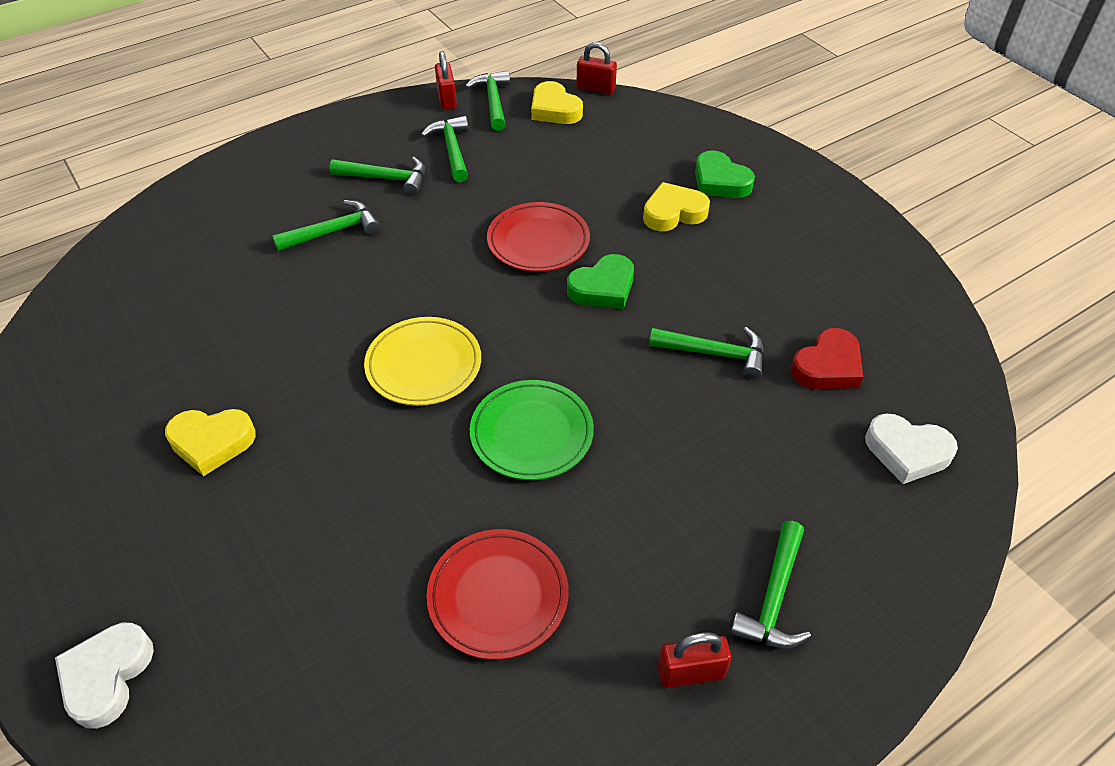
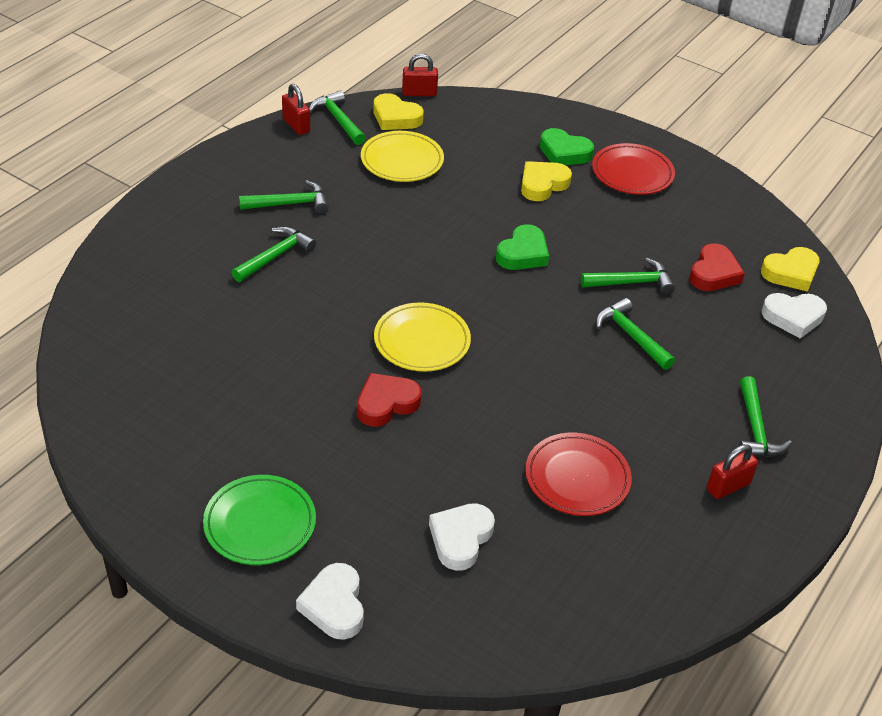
camera: 25 degrees left, 5 degrees down
(212, 442) = (293, 436): yellow heart -> yellow heart (791, 273)
(307, 635) = (460, 539): none -> white heart
(336, 430) = (386, 403): none -> red heart
(452, 150) = (330, 168): green hammer -> green hammer (631, 336)
(531, 433) = (534, 369): green plate -> green plate (260, 523)
(532, 156) = (402, 160): none -> yellow plate
(538, 241) = (451, 229): red plate -> red plate (632, 173)

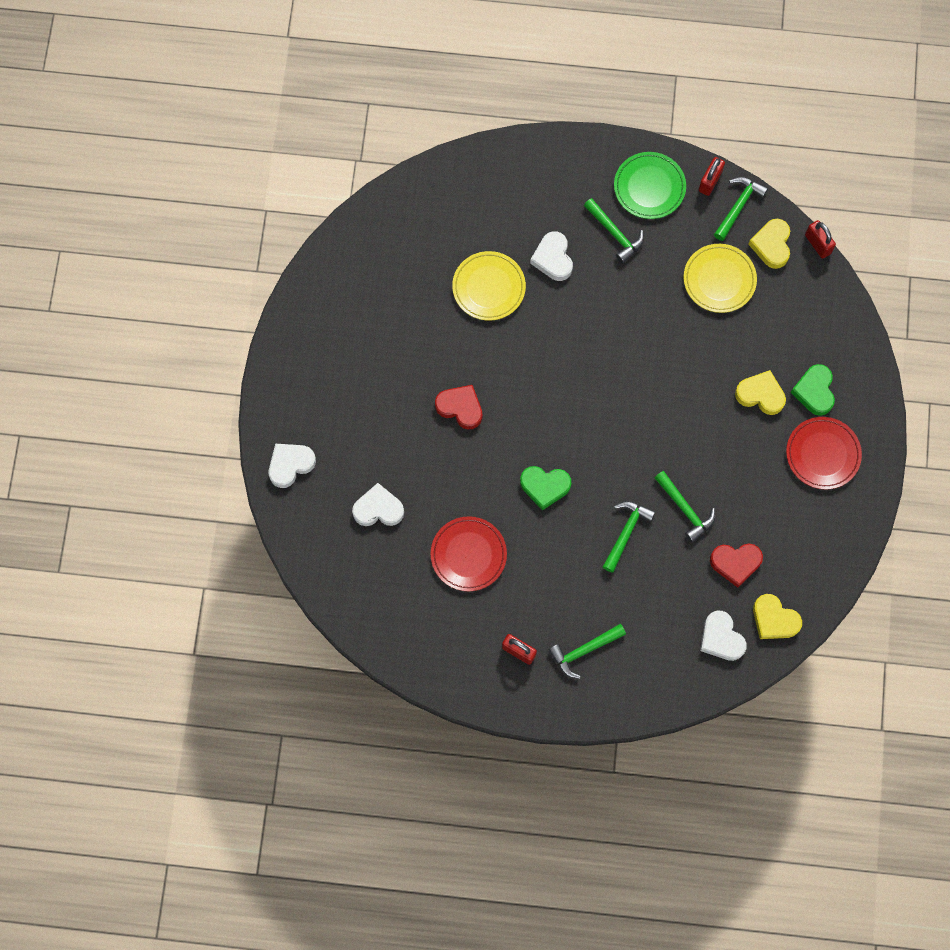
camera: 65 degrees right, 30 degrees up
(260, 523) = (322, 391): green plate -> green plate (649, 187)
(275, 256) = (553, 258): green hammer -> white heart
(422, 341) = (531, 399): yellow plate -> yellow plate (488, 287)
(523, 253) = (667, 419): green heart -> green heart (545, 486)

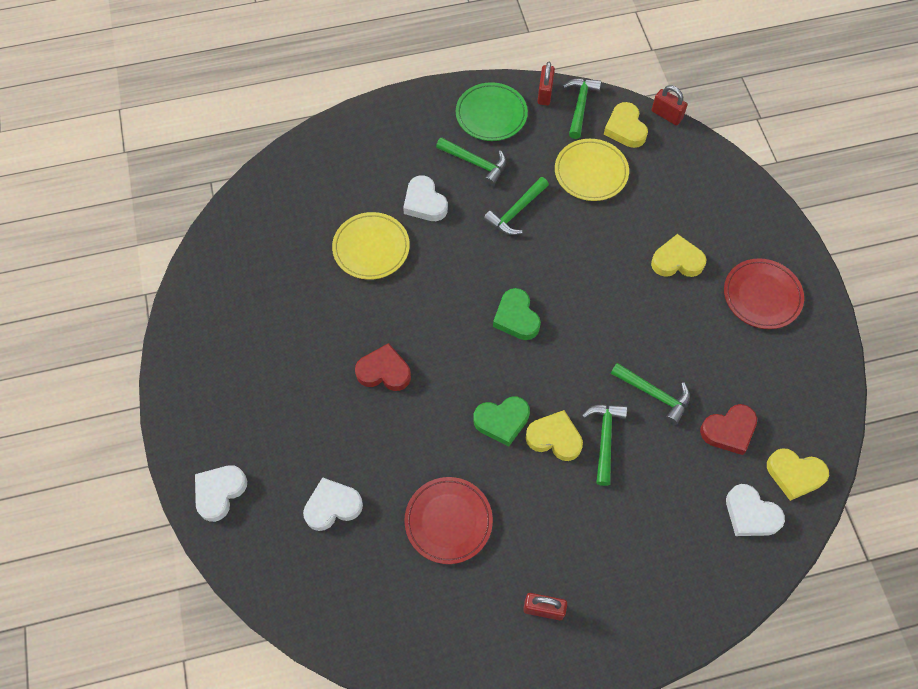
camera: 20 degrees left, 10 degrees down
(583, 517) = (554, 438): none -> yellow heart
(584, 650) = (614, 581): green hammer -> green hammer (516, 211)
(814, 391) = (726, 241): green heart -> green heart (516, 317)

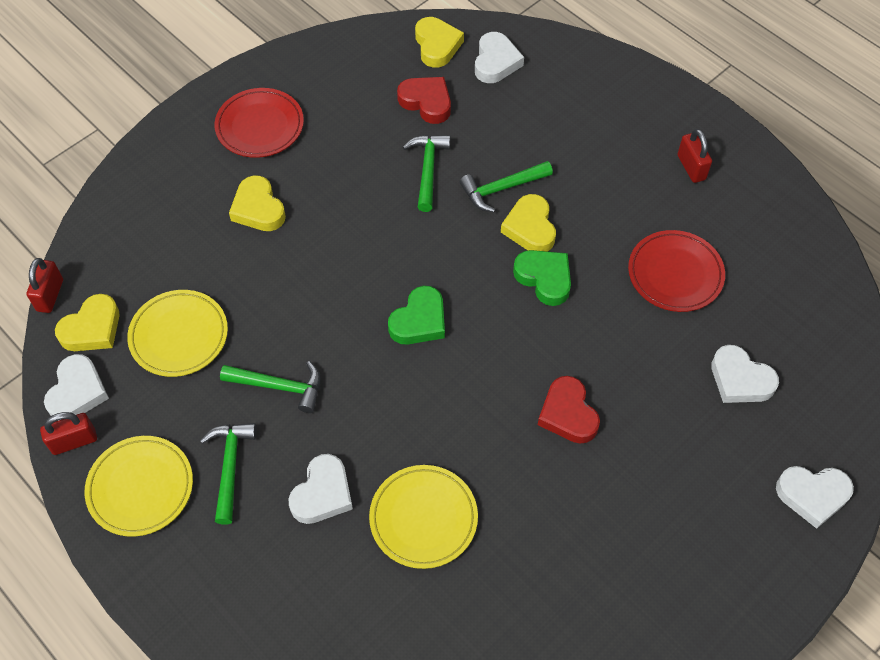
camera: 120 degrees left, 5 degrees down
(491, 114) = (140, 488): green plate -> yellow plate
(580, 106) = (77, 392): green hammer -> white heart

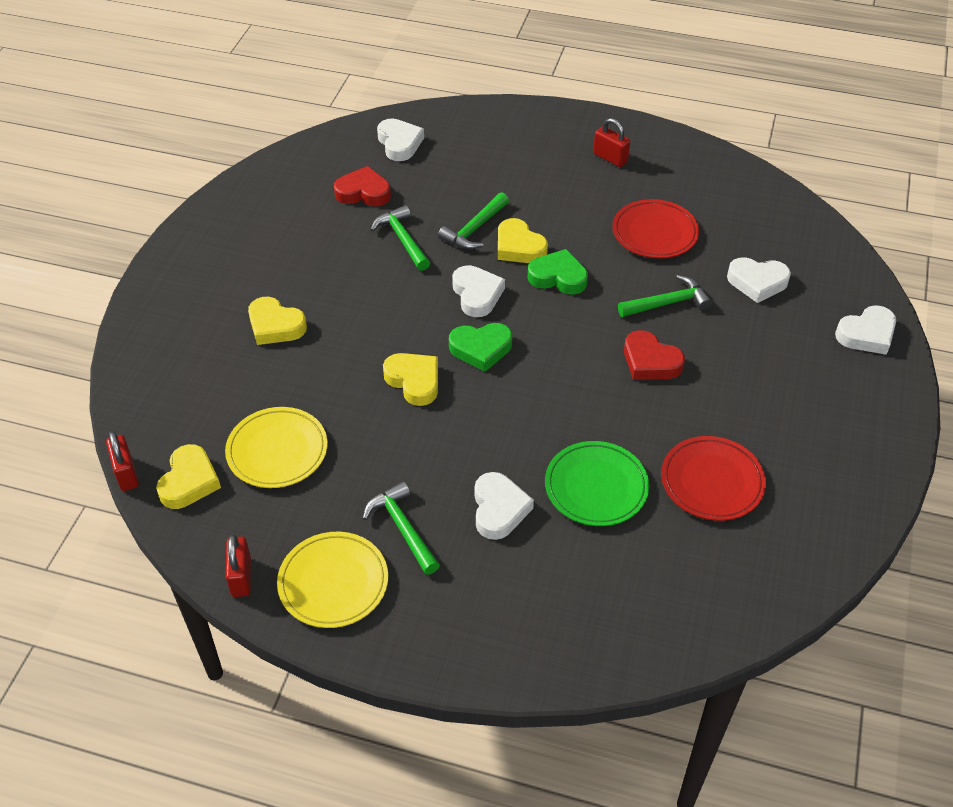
camera: 30 degrees left, 10 degrees down
(74, 441) = (241, 577): red padlock -> red padlock turned 45 degrees counterclockwise
(77, 392) = (214, 537): white heart -> white heart (477, 294)
(260, 126) = (228, 264): red plate -> red plate (712, 481)
(279, 387) = (399, 449): green hammer -> green hammer (667, 303)
(419, 321) = (481, 349): green heart -> green heart turned 75 degrees clockwise
(423, 518) = (596, 487): yellow plate -> green plate
(437, 45) = (340, 149): yellow heart -> yellow heart (414, 381)

